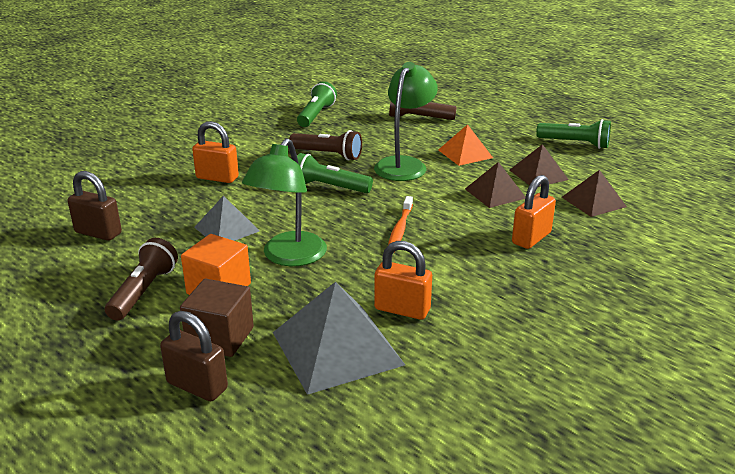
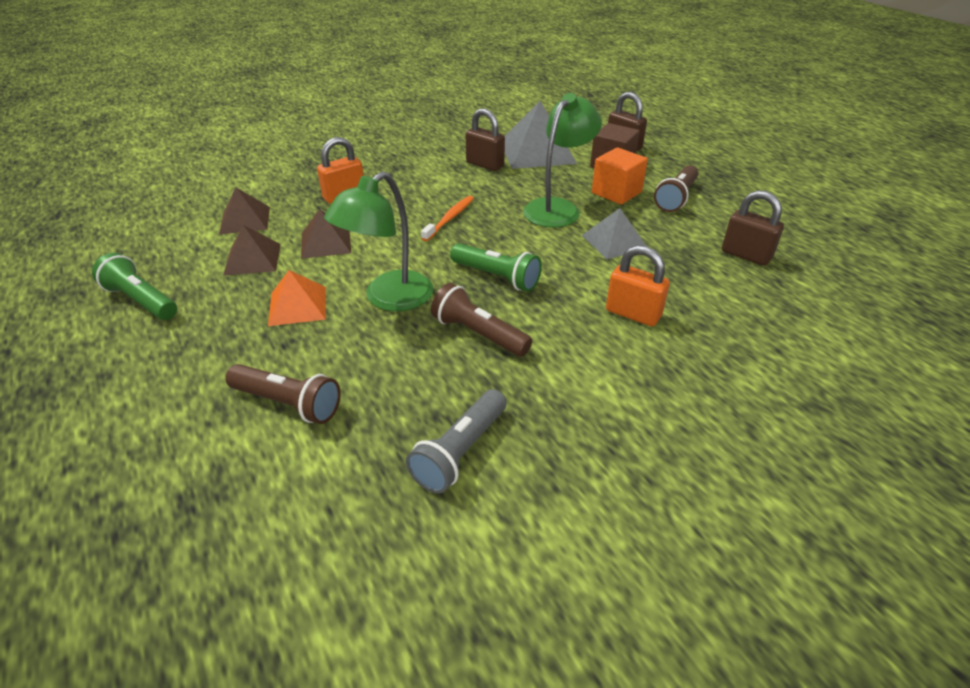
camera: 165 degrees left, 10 degrees up
(316, 115) = (460, 451): green flashlight -> grey flashlight
(402, 309) = (485, 164): orange padlock -> brown padlock

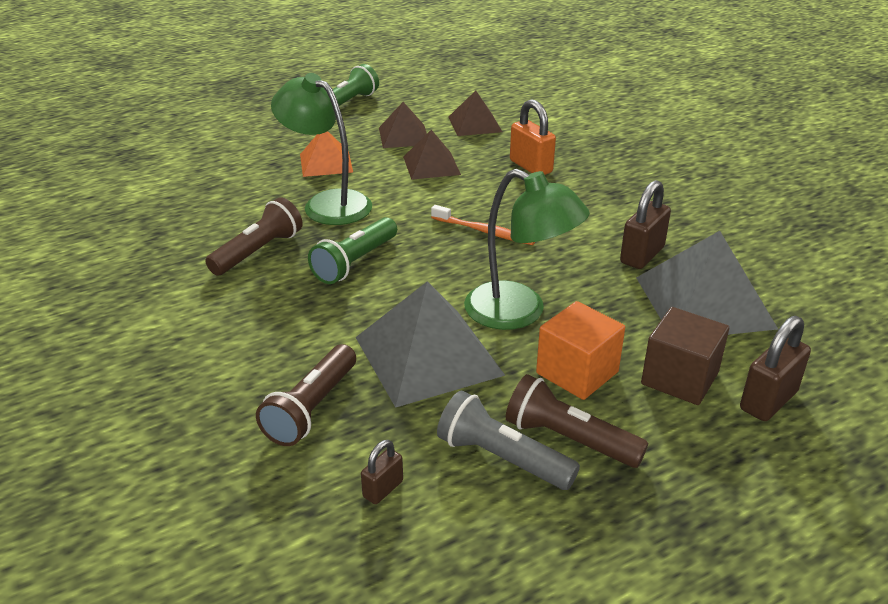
camera: 90 degrees right, 5 degrees down
(288, 403) = (201, 172): brown flashlight -> brown flashlight (312, 408)
(460, 451) = (113, 244): grey flashlight -> grey flashlight (502, 458)
(614, 241) = (428, 356): grey pyramid -> grey pyramid, size x1.69
(633, 314) = (264, 354): orange padlock -> none
(746, 255) = (383, 489): brown padlock -> brown padlock, size x0.56

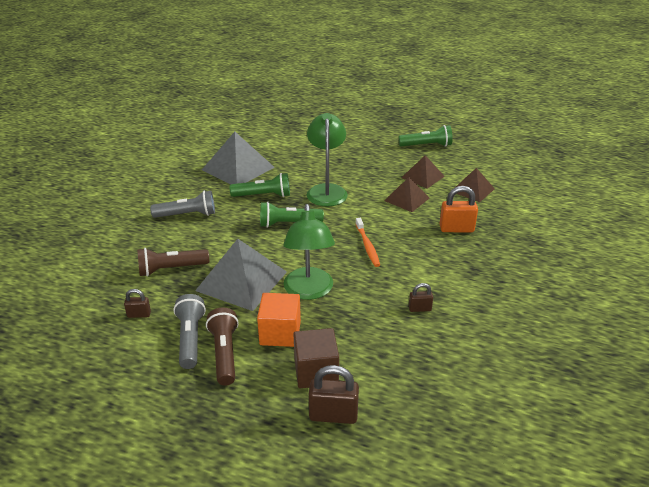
camera: 50 degrees right, 0 degrees up
(195, 335) = (187, 215): none -> grey flashlight
(258, 252) = (263, 195): brown flashlight -> green flashlight
(326, 163) = (361, 171): orange pyramid -> none
(530, 166) = (456, 229): orange padlock -> orange padlock turned 75 degrees clockwise
(642, 255) = (419, 308): brown padlock -> brown padlock, size x0.56
(704, 302) = (402, 352): grey pyramid -> grey pyramid (238, 168)

